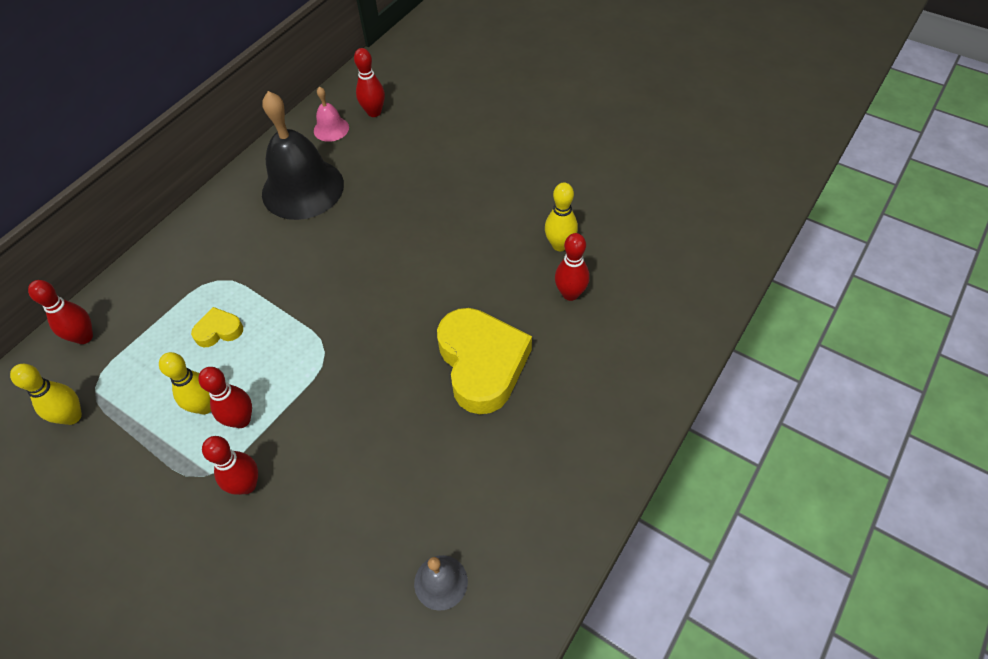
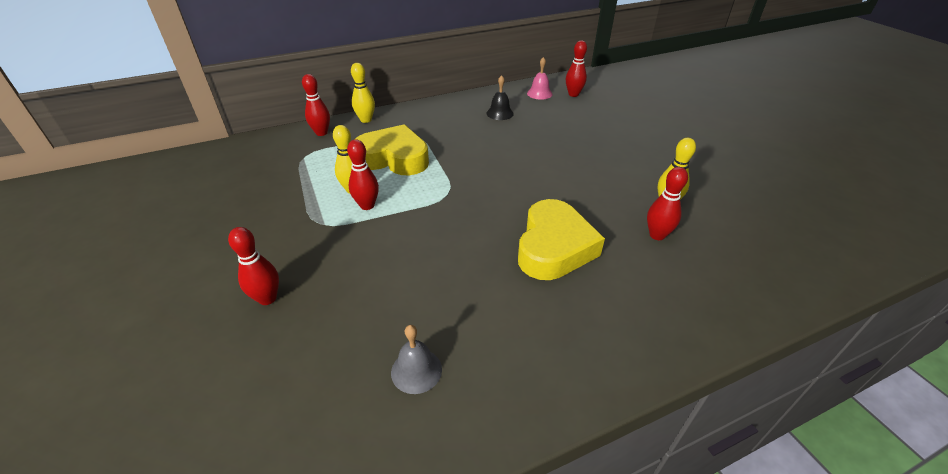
camera: 30 degrees right, 15 degrees down
(72, 416) = (281, 164): yellow bowling pin -> yellow bowling pin (366, 120)
(219, 330) = (393, 158): yellow heart -> yellow heart, size x2.20
(247, 485) = (339, 240): red bowling pin -> red bowling pin (267, 298)
(303, 188) = (500, 113): black bell -> black bell, size x0.46

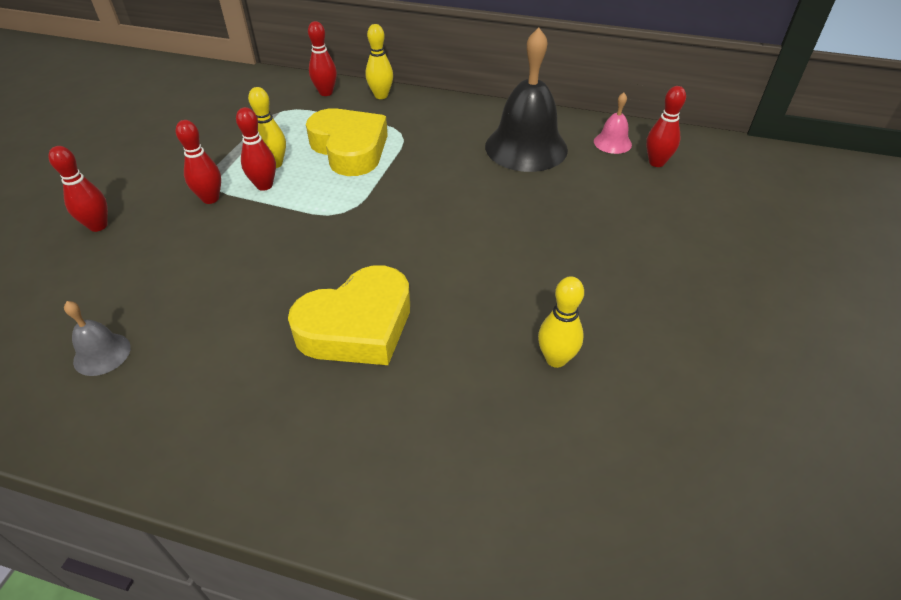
camera: 40 degrees right, 5 degrees up
(500, 113) = (526, 147): black bell -> black bell, size x2.17
(657, 235) = (483, 386): red bowling pin -> red bowling pin (210, 198)

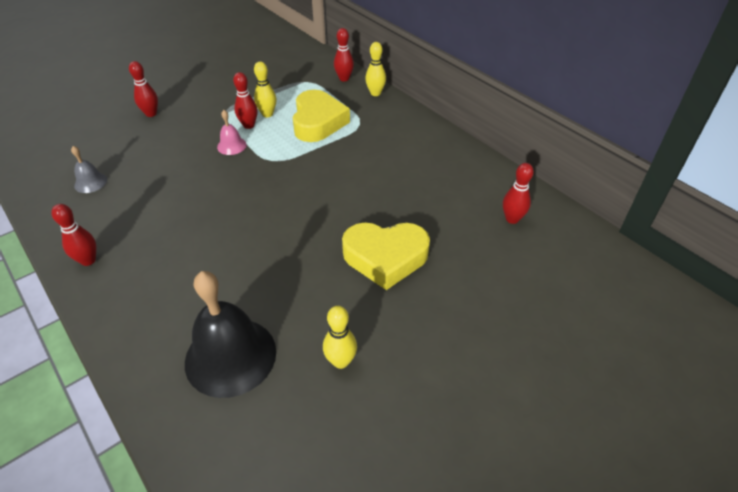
camera: 35 degrees right, 0 degrees up
(210, 198) = (215, 121): red bowling pin -> red bowling pin (88, 260)
(357, 326) = (210, 230): yellow heart -> yellow heart (385, 257)
(526, 147) = (429, 167): black bell -> black bell (230, 356)
(556, 359) = (289, 307): yellow bowling pin -> yellow bowling pin (341, 361)
(612, 143) = (496, 190): pink bell -> pink bell (231, 146)

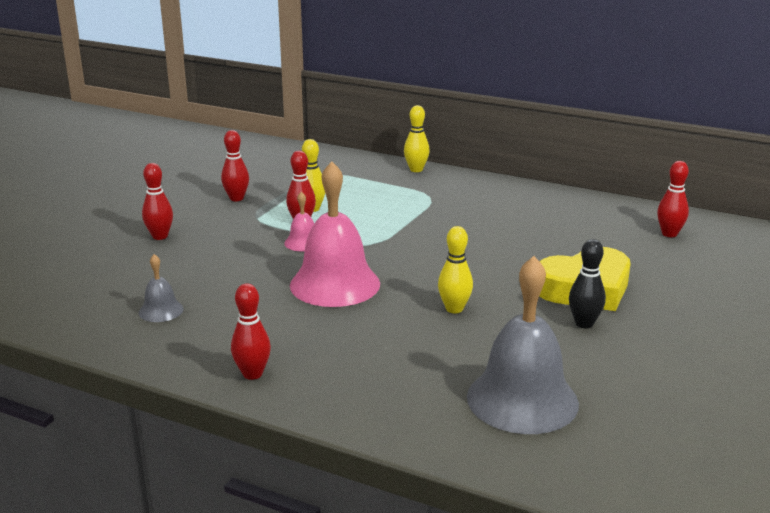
camera: 25 degrees left, 20 degrees down
(214, 193) = (335, 284): none -> pink bell
(230, 356) = (522, 399): black bell -> grey bell
(318, 122) = (381, 204): yellow heart -> none
(341, 361) = (636, 371): yellow bowling pin -> yellow bowling pin (454, 309)
(344, 79) = (365, 164): red bowling pin -> red bowling pin (236, 198)
(349, 295) = (584, 324): none -> black bowling pin

